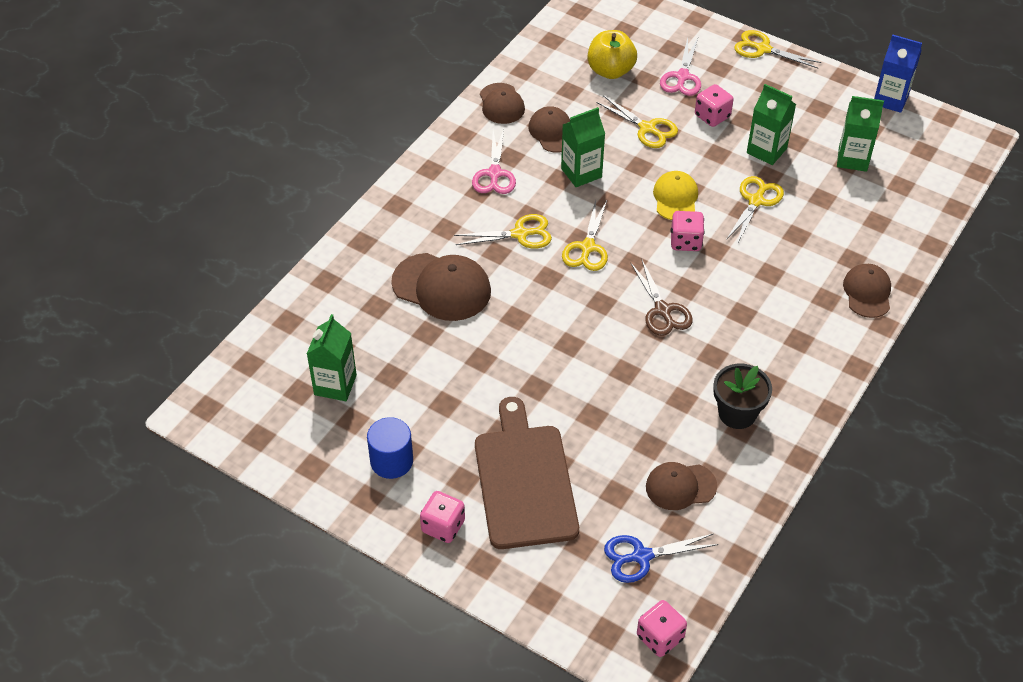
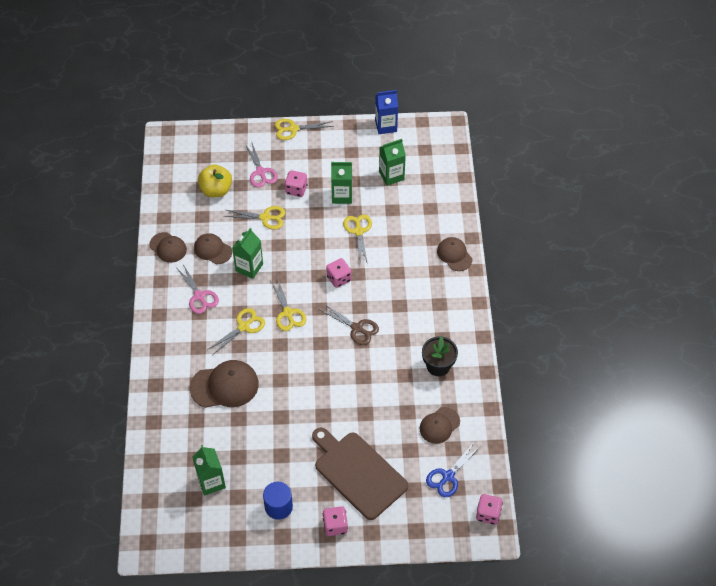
camera: 35 degrees left, 5 degrees up
(675, 198) = (313, 254): yellow cap -> none

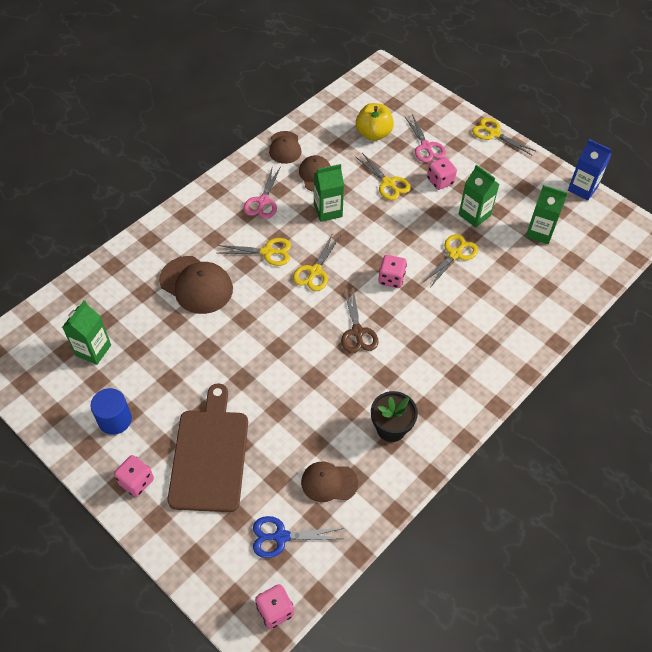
camera: 45 degrees right, 0 degrees up
(261, 172) = (426, 147): pink scissors -> pink scissors turned 45 degrees counterclockwise
(454, 255) = (522, 344): brown cap -> none

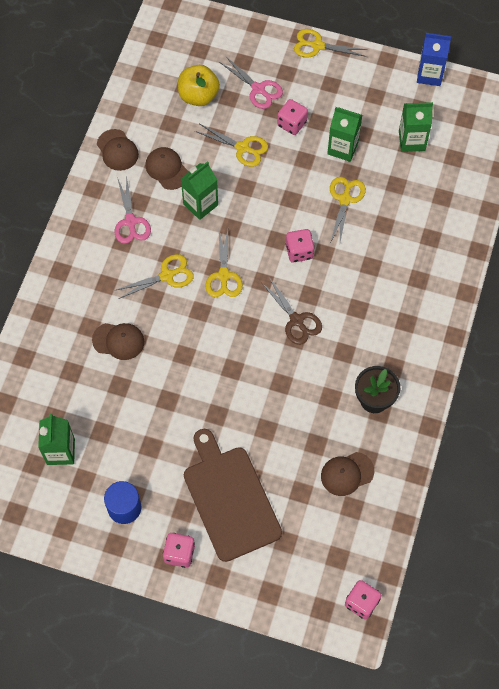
camera: 25 degrees left, 10 degrees up
(196, 285) = (118, 341): brown cap -> brown cap, size x0.63
(280, 537) = (332, 540): blue scissors -> none

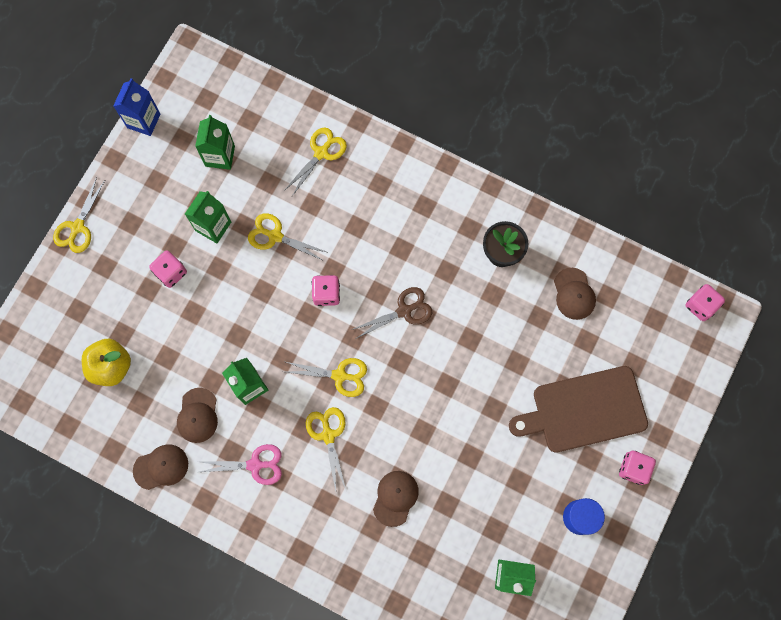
camera: 80 degrees left, 10 degrees up
(167, 169) = (198, 415): brown cap -> brown cap turned 60 degrees counterclockwise
(243, 148) = (189, 329): yellow scissors -> yellow scissors (321, 152)
(258, 89) = (119, 300): pink scissors -> none

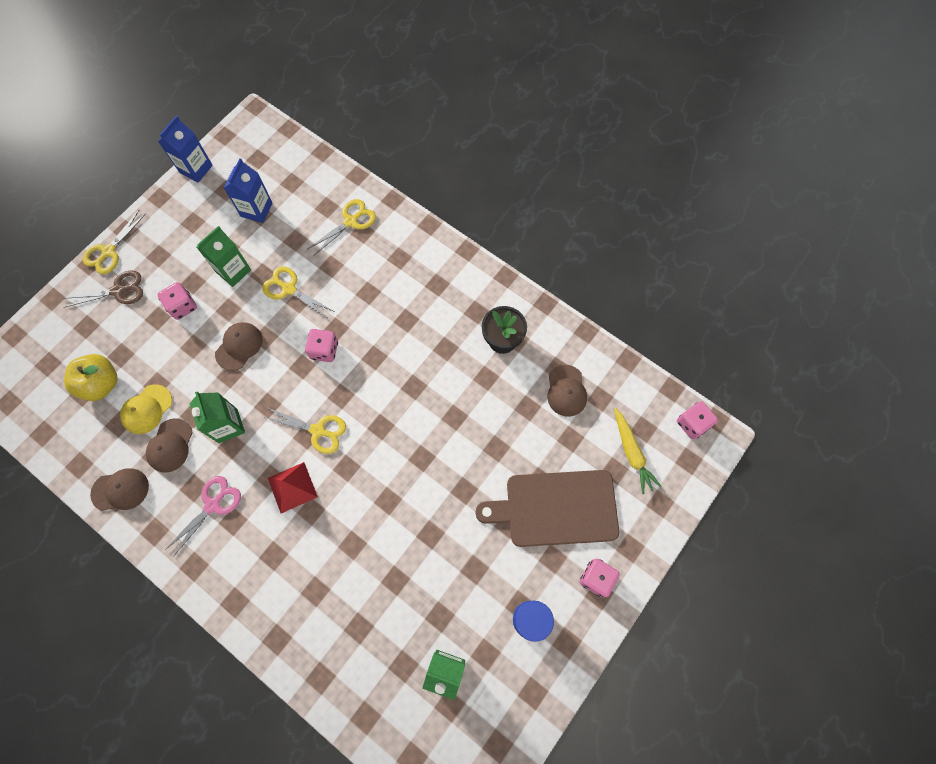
camera: 10 degrees right, 5 degrees down
(164, 384) = (147, 409): none -> yellow cap
(220, 156) = (256, 210): green carton -> blue carton
(255, 465) = (213, 504): pink scissors -> pink scissors turned 60 degrees counterclockwise
(328, 435) = (292, 487): yellow scissors -> red pyramid
(395, 498) = (344, 564): brown cap -> brown cap (239, 346)
(404, 311) = (396, 379): brown scissors -> brown scissors (119, 290)
(647, 344) = (632, 453): none -> yellow carrot

